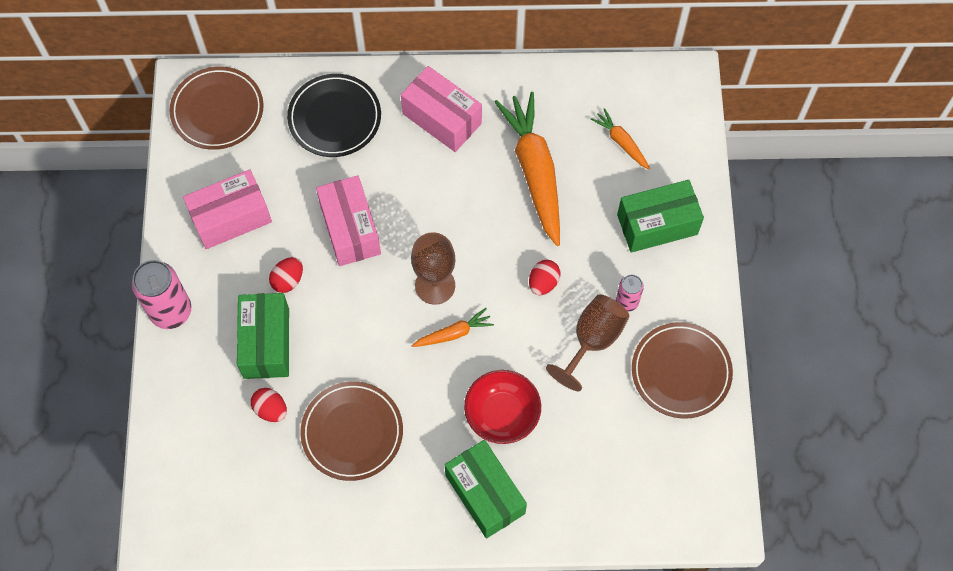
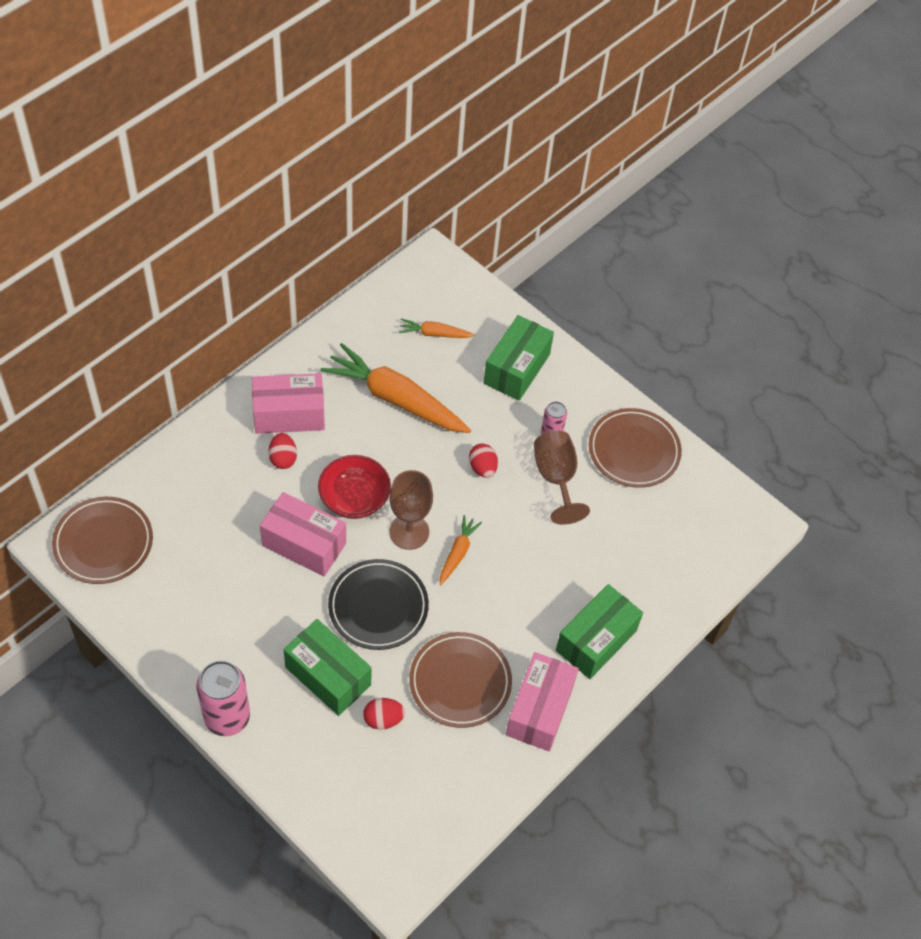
camera: 50 degrees left, 10 degrees down
(231, 218) = (201, 611): pink box -> pink box (539, 710)
(288, 280) = (296, 618): red egg -> red egg (283, 458)
(334, 118) = (206, 476): black plate -> black plate (378, 607)
(485, 494) = (596, 640): green box -> green box turned 60 degrees counterclockwise
(502, 414) = (549, 578): red bowl -> red bowl (354, 498)

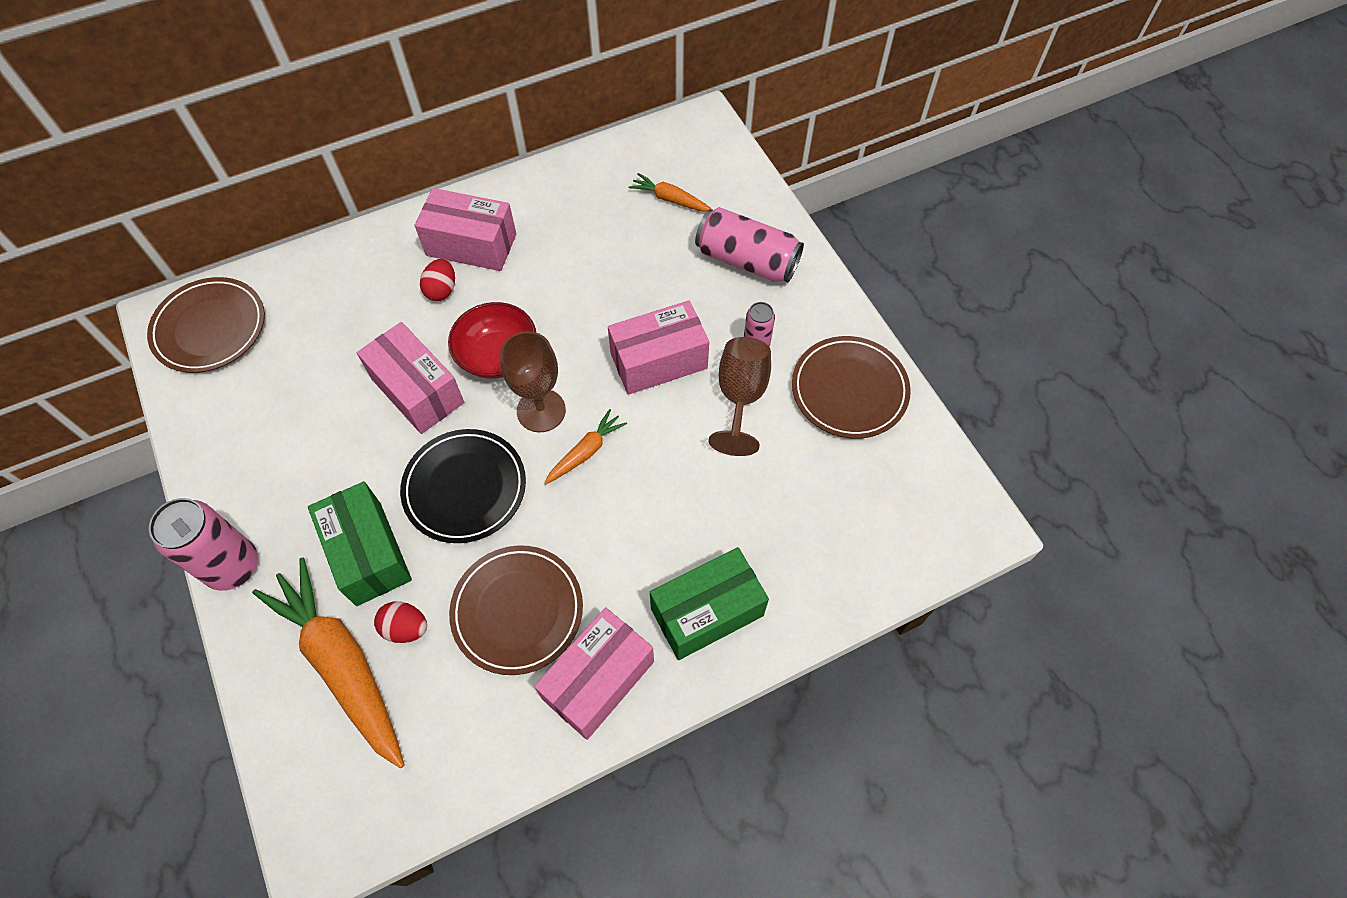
camera: 25 degrees right, 5 degrees up
(395, 399) = (595, 258): orange carrot -> orange carrot (342, 664)
(482, 468) = (658, 361): red egg -> pink box
(516, 369) = (747, 260): green box -> pink can

